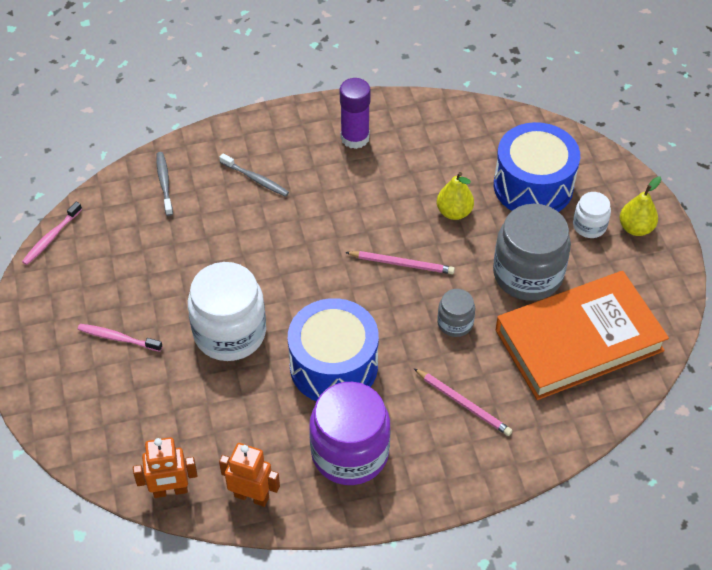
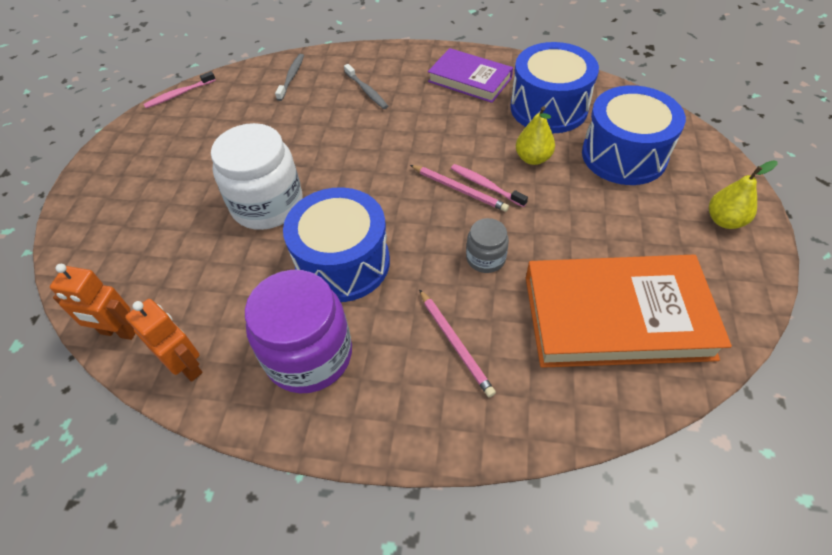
camera: 25 degrees right, 0 degrees up
(118, 338) = (173, 182): pink toothbrush -> pink toothbrush (485, 185)
(355, 138) = (470, 80): purple glue stick -> purple book
(446, 151) = (548, 108): none -> blue drum
(528, 274) = (585, 233): grey jar -> none
(589, 226) = (671, 205): white jar -> none

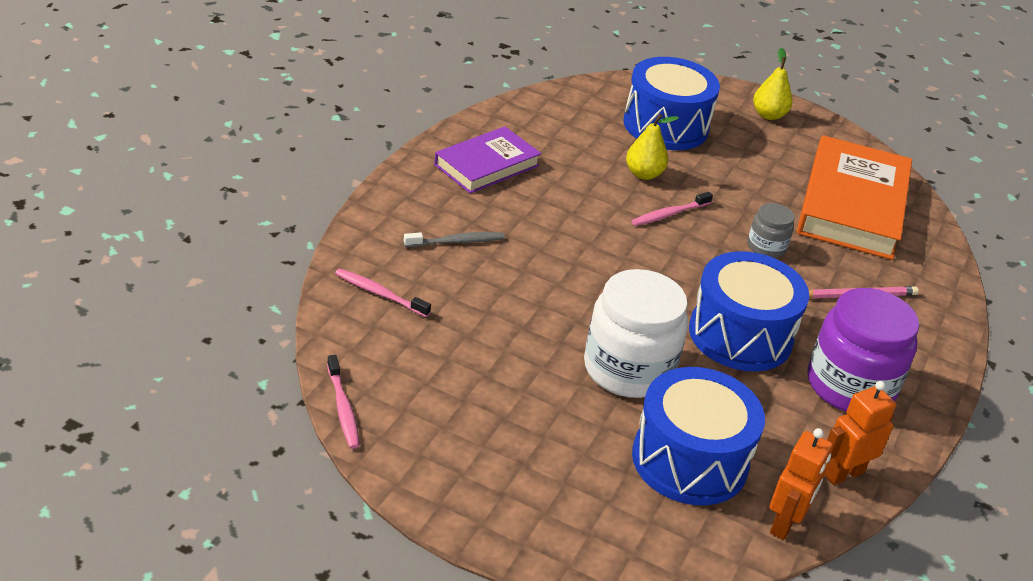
camera: 80 degrees left, 15 degrees down
(291, 77) = (379, 293): grey toothbrush -> pink toothbrush
(459, 189) = (667, 231): pink pencil -> none
(548, 108) = (570, 137): blue drum -> blue drum (689, 460)

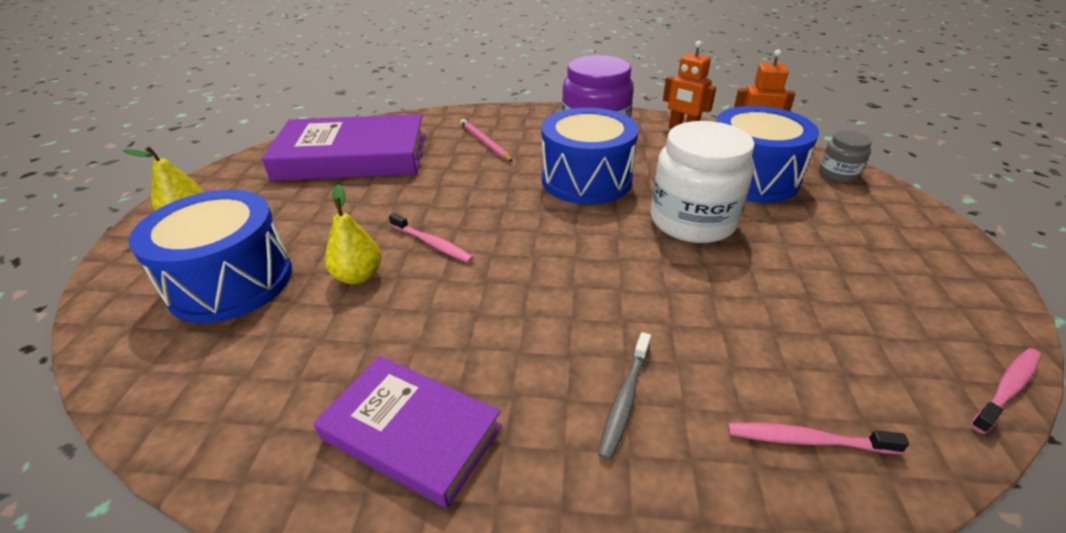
camera: 105 degrees left, 0 degrees up
(379, 293) = (807, 440): pink toothbrush -> pink toothbrush turned 90 degrees clockwise
(456, 242) = (625, 399): grey toothbrush -> grey toothbrush turned 120 degrees counterclockwise
(766, 247) = (449, 185): grey jar -> grey jar (838, 174)
(852, 205) = (352, 157): orange book -> purple book

